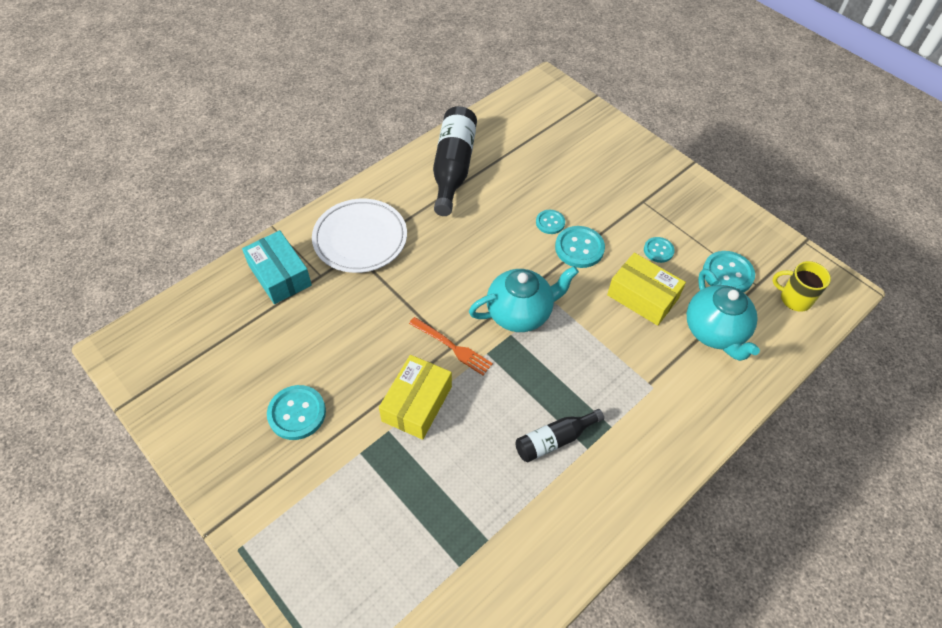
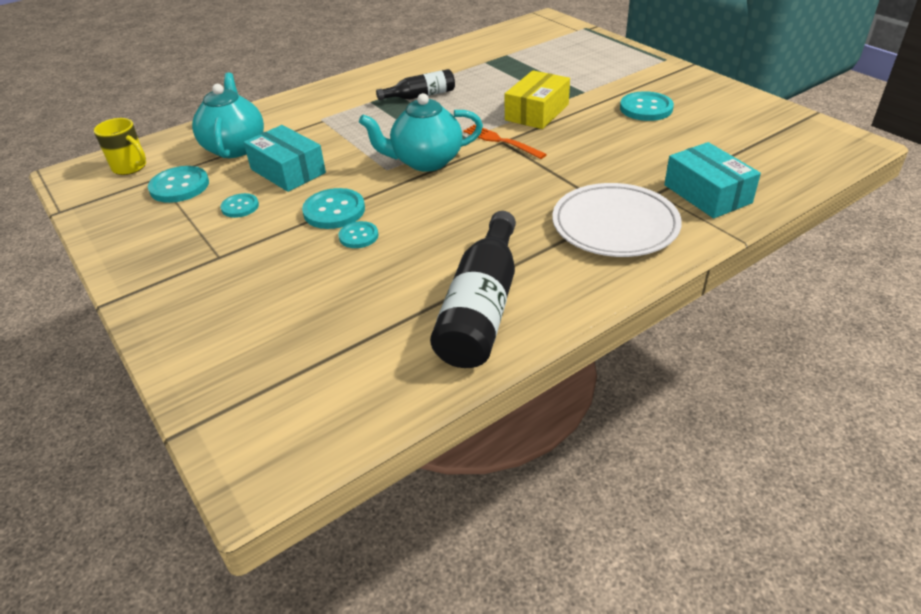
camera: 170 degrees left, 15 degrees down
(642, 297) = (288, 171): yellow box -> turquoise box

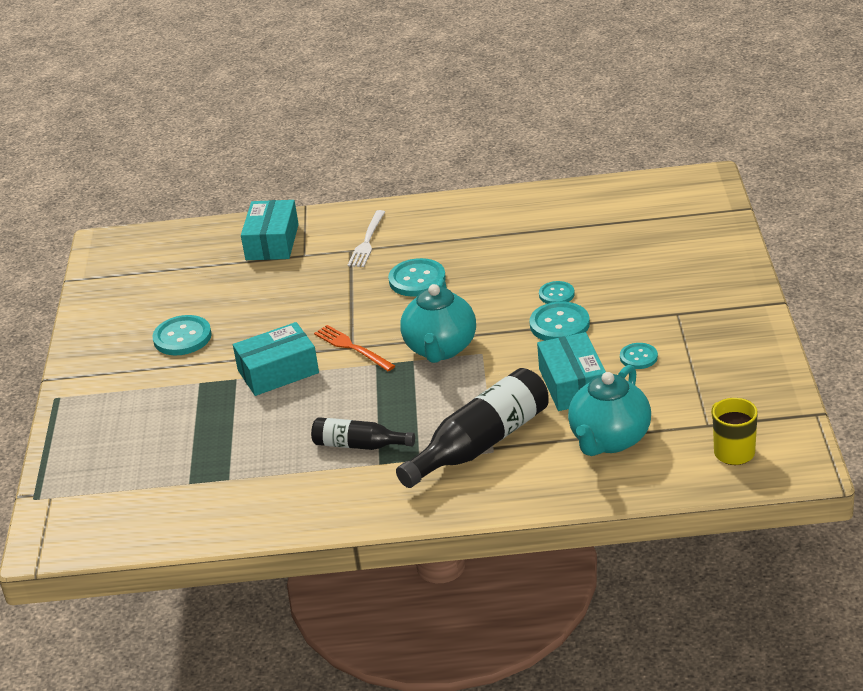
camera: 145 degrees left, 5 degrees down
(179, 186) = (687, 404): turquoise button -> turquoise button (417, 280)
(425, 161) = (440, 349): turquoise teapot -> turquoise teapot turned 75 degrees clockwise
(481, 308) = (516, 218): black bottle -> black bottle (481, 444)
(501, 141) = (352, 347): orange fork -> orange fork turned 150 degrees clockwise
(537, 112) = (278, 372): yellow box -> turquoise box
(615, 225) = (367, 241): white plate -> white fork

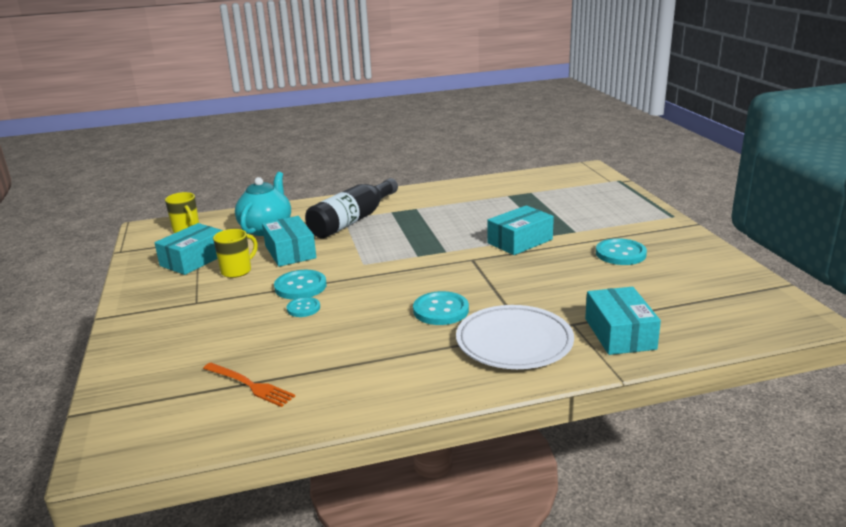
camera: 165 degrees right, 10 degrees down
(352, 347) = (471, 259): orange fork -> orange fork (250, 385)
(359, 445) = (434, 214): black bottle -> none
(367, 241) = (514, 342): white fork -> white plate
(440, 349) = (398, 263): turquoise teapot -> none
(638, 357) = (237, 271): turquoise button -> yellow mug
(701, 384) = (194, 260): none -> turquoise box

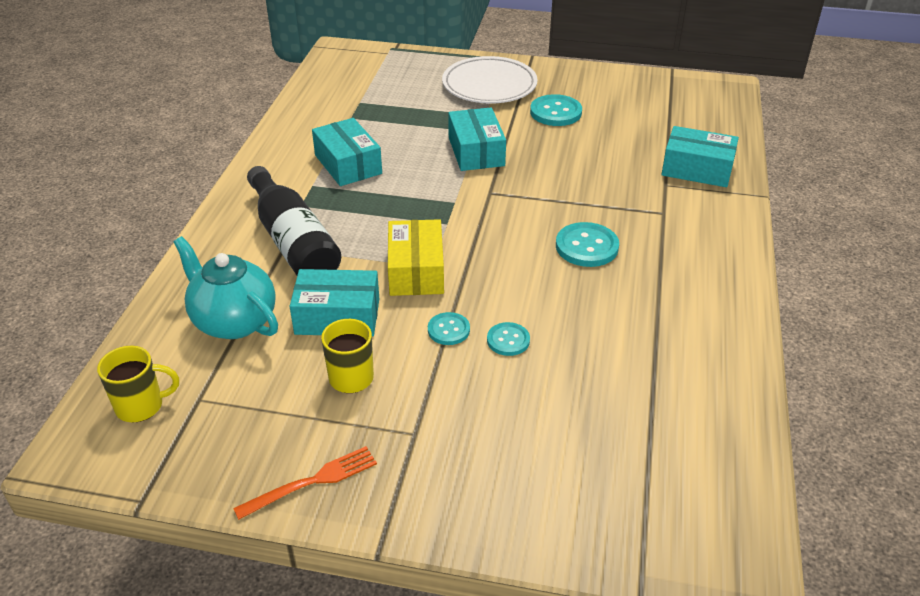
camera: 65 degrees left, 15 degrees up
(194, 260) = (268, 415): turquoise box -> turquoise box (348, 164)
(250, 385) = (657, 419): orange fork -> orange fork (312, 482)
(300, 286) = (448, 330): turquoise button -> turquoise button, size x0.61
(355, 260) = (416, 270): none -> yellow box
(514, 342) = (676, 225): white plate -> white plate (489, 85)

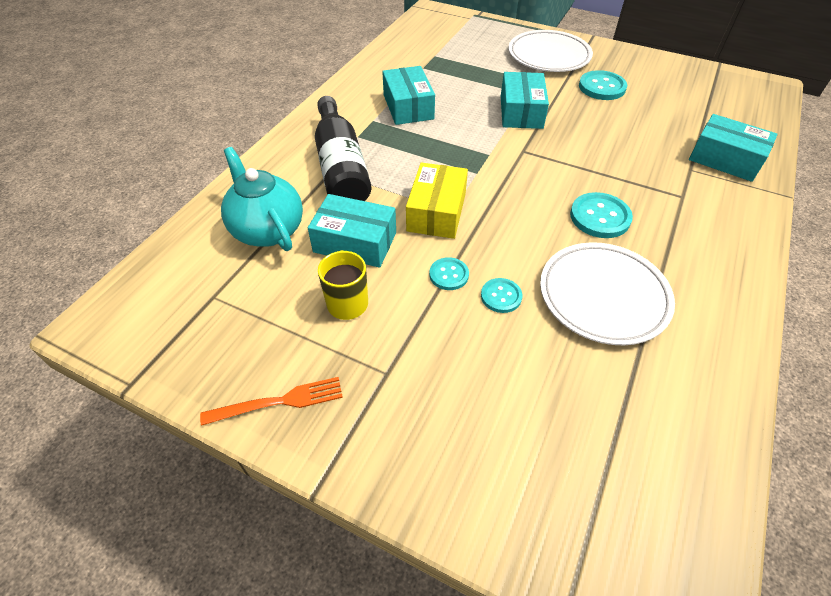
camera: 15 degrees right, 10 degrees up
(141, 406) = (165, 293): yellow mug -> none
(608, 321) = (603, 296): none -> white plate

